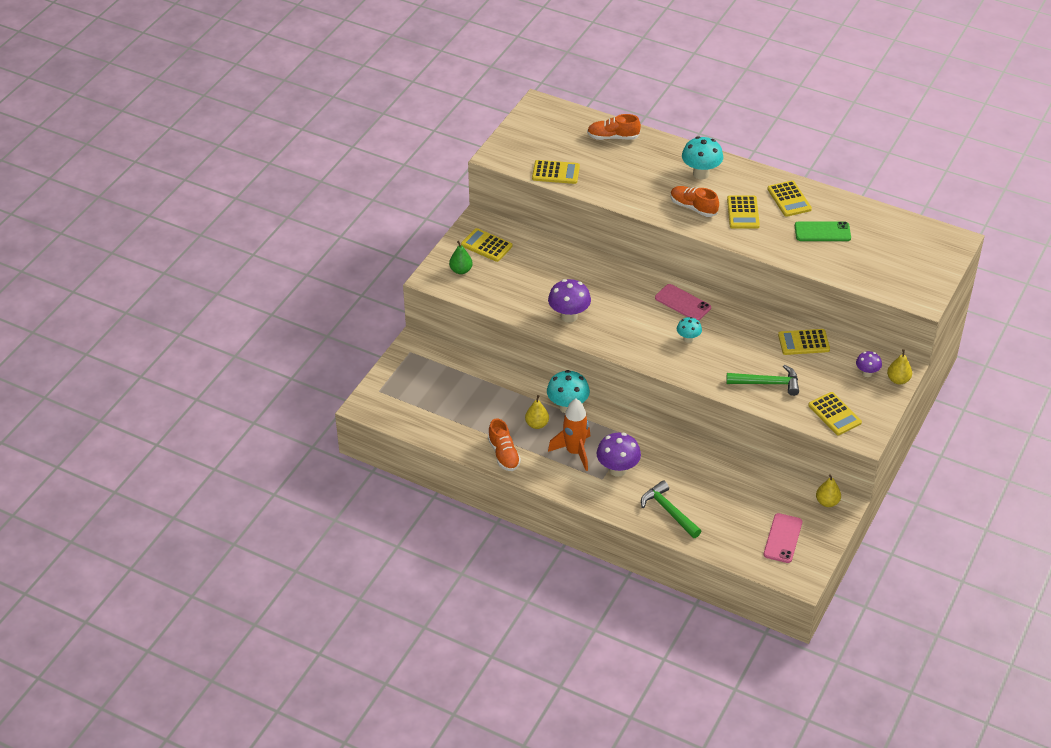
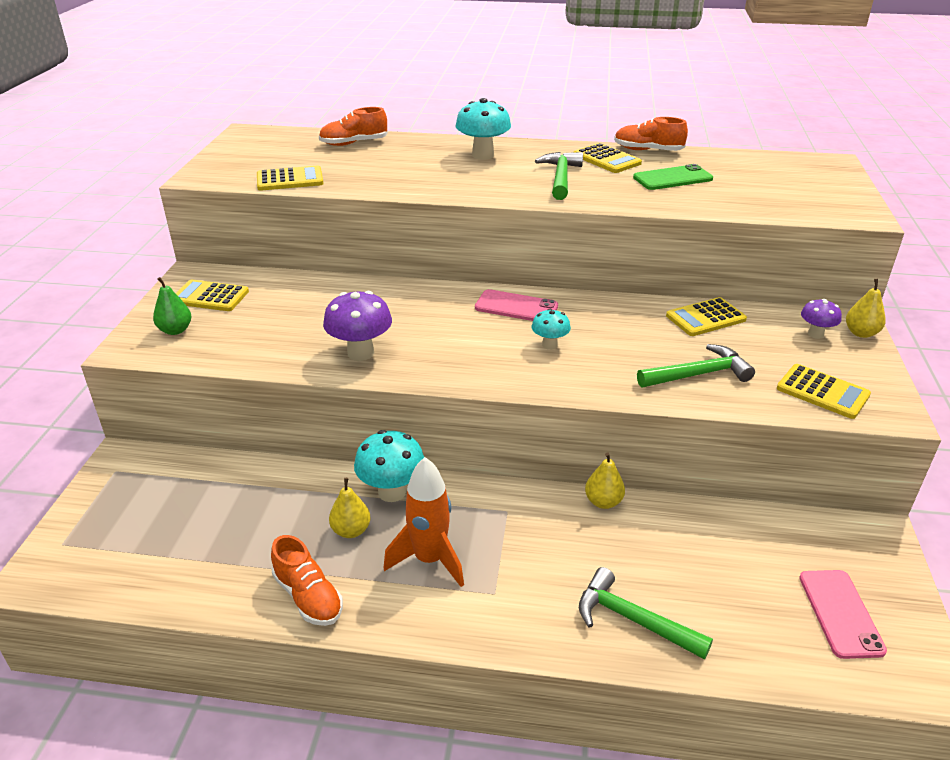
camera: 20 degrees left, 10 degrees down
(617, 470) = (513, 570): purple mushroom -> none
(693, 207) = (493, 182): orange shoe -> orange shoe (648, 150)
(743, 213) = (560, 177): yellow calculator -> green hammer
(827, 502) = (854, 533): yellow pear -> yellow pear (603, 502)

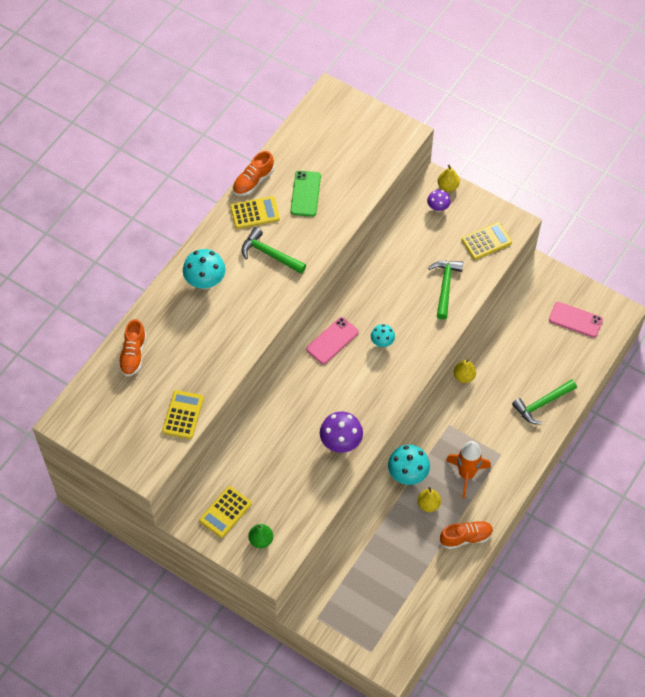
camera: 65 degrees left, 25 degrees up
(705, 318) = (395, 250): yellow calculator -> none

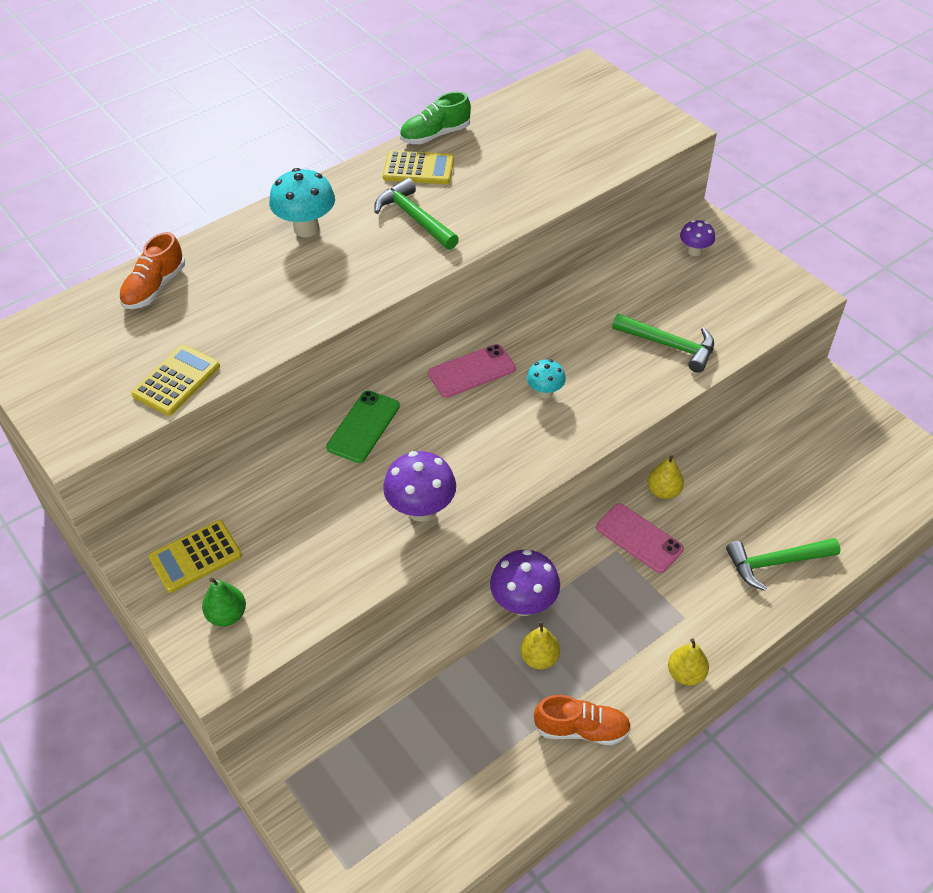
camera: 20 degrees right, 10 degrees down
(253, 181) = (435, 135): orange shoe -> green shoe
(305, 194) = (500, 163): green phone -> green phone (363, 426)
(407, 475) = (523, 604): turquoise mushroom -> purple mushroom
(445, 286) = (669, 345): green hammer -> green hammer turned 90 degrees clockwise
(448, 186) = (718, 230): yellow pear -> yellow pear (685, 674)
(466, 474) = (617, 631): orange rocket -> none
(486, 241) = (753, 305): yellow calculator -> none
(575, 320) = (863, 461): pink phone -> pink phone (639, 538)

